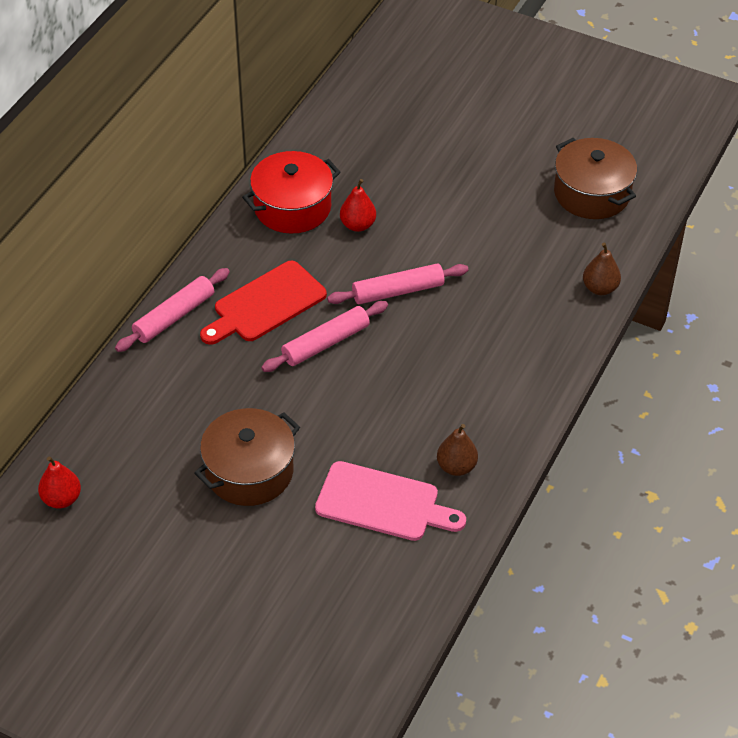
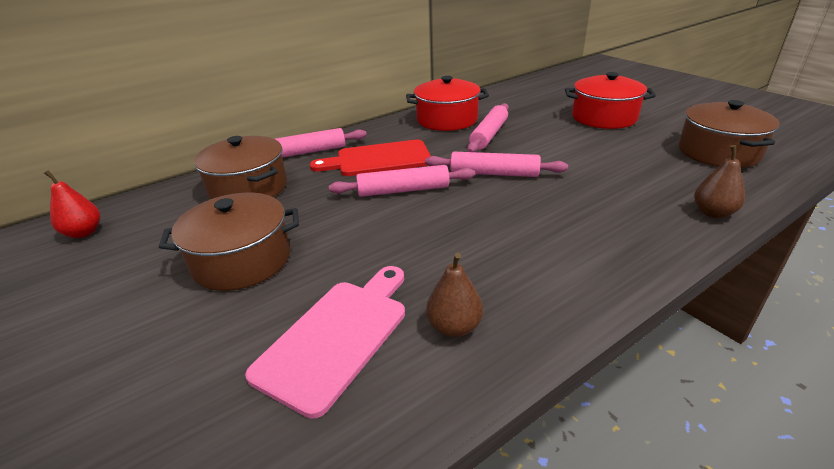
camera: 30 degrees right, 15 degrees down
(164, 391) = (248, 188): none -> brown pot
(358, 225) = (489, 135): red pear -> pink rolling pin
(383, 503) = (337, 336): pink cutting board -> pink cutting board turned 105 degrees counterclockwise
(467, 155) = (604, 117): none -> red pot

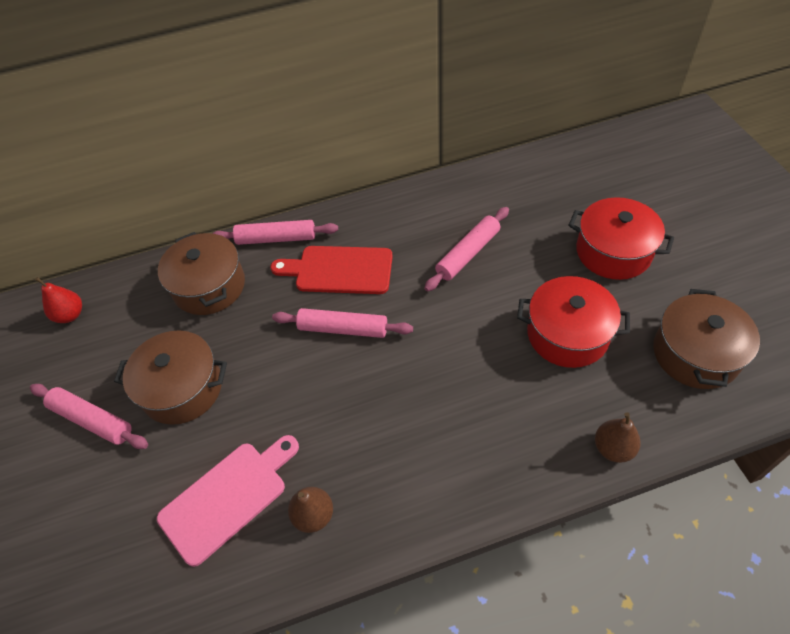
camera: 20 degrees right, 20 degrees up
(447, 119) = (437, 212): red pot -> red pot (567, 334)
(494, 173) = (439, 325): pink rolling pin -> pink rolling pin (92, 420)

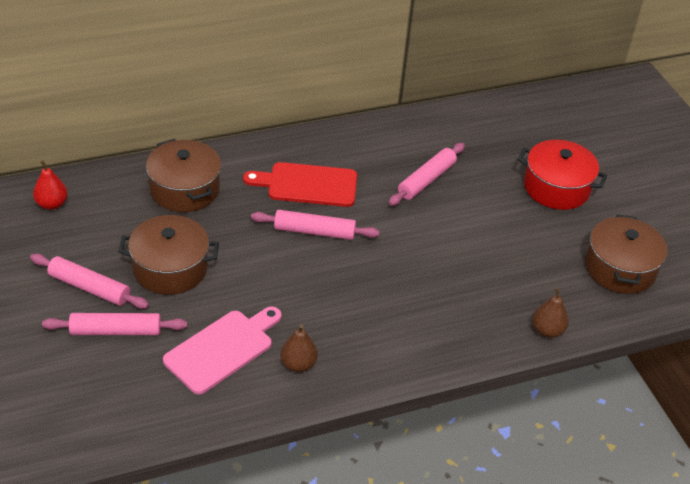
camera: 10 degrees left, 10 degrees down
(276, 238) = (245, 154): pink rolling pin -> pink rolling pin (116, 331)
(567, 334) = (513, 248): red pot -> none

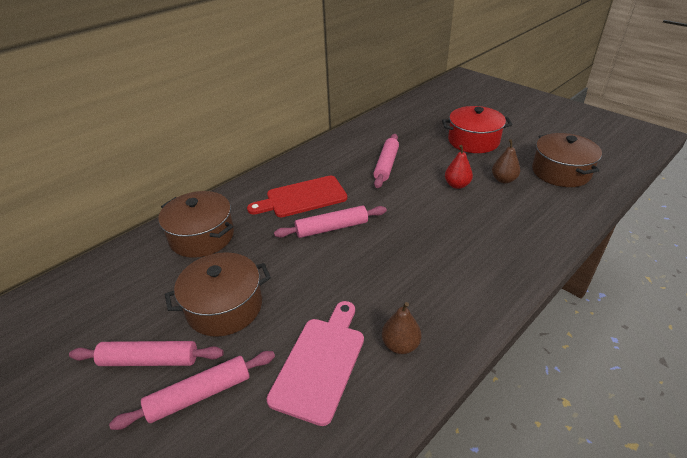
camera: 20 degrees left, 5 degrees down
(52, 204) = (76, 294): red pear -> red pear (457, 185)
(547, 330) = (560, 230): brown pear -> brown pear (503, 180)

